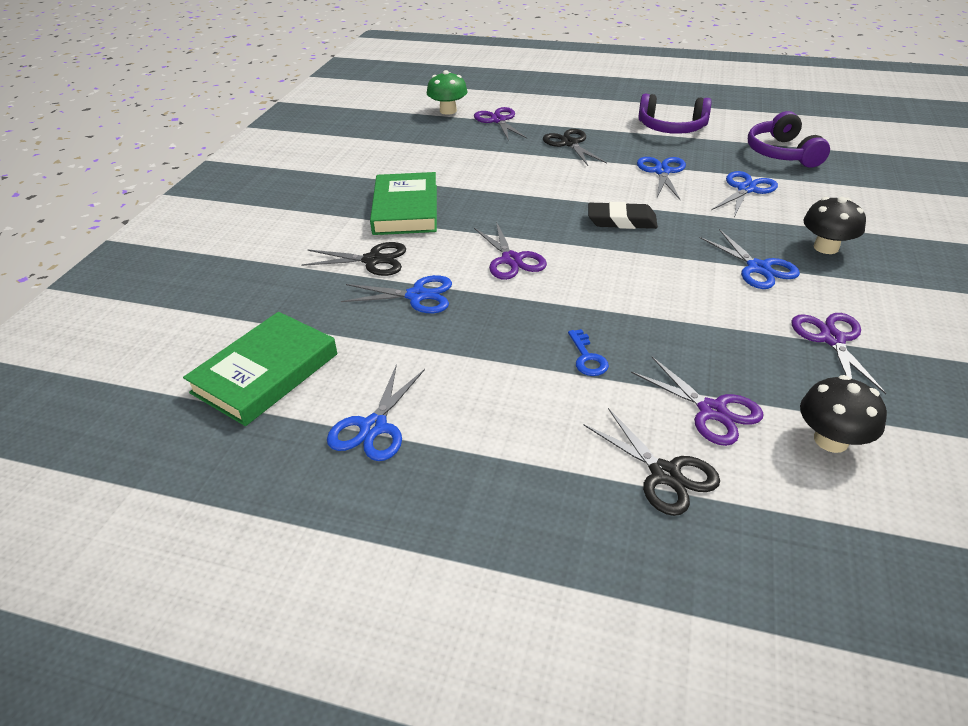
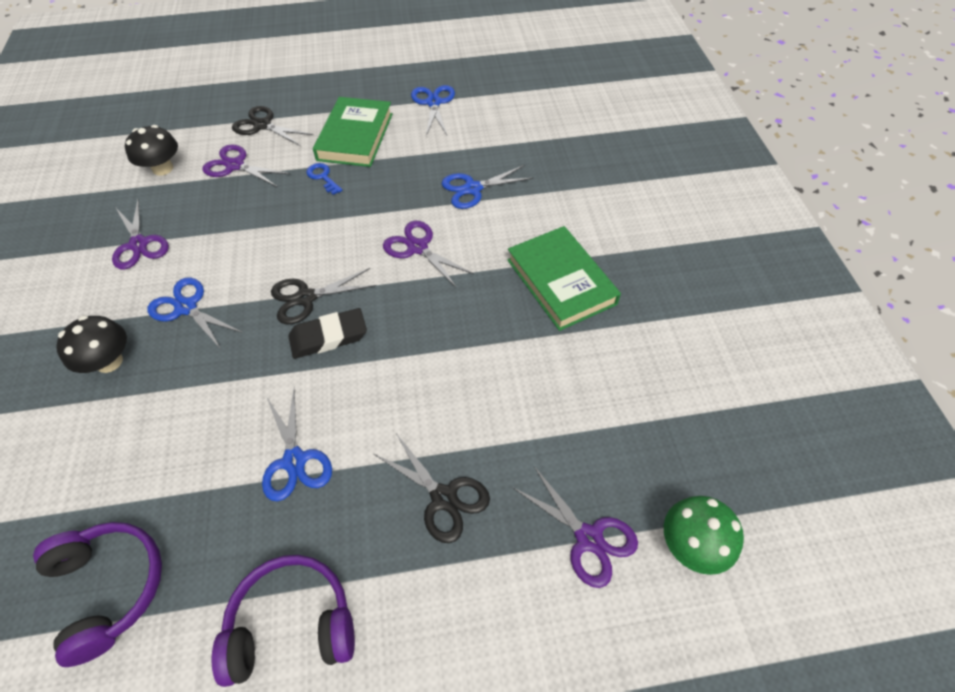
camera: 155 degrees right, 15 degrees up
(266, 373) = (523, 110): green book -> green book (355, 137)
(373, 260) = (536, 210): black scissors -> black scissors (306, 298)
(746, 189) = (181, 453): blue scissors -> none

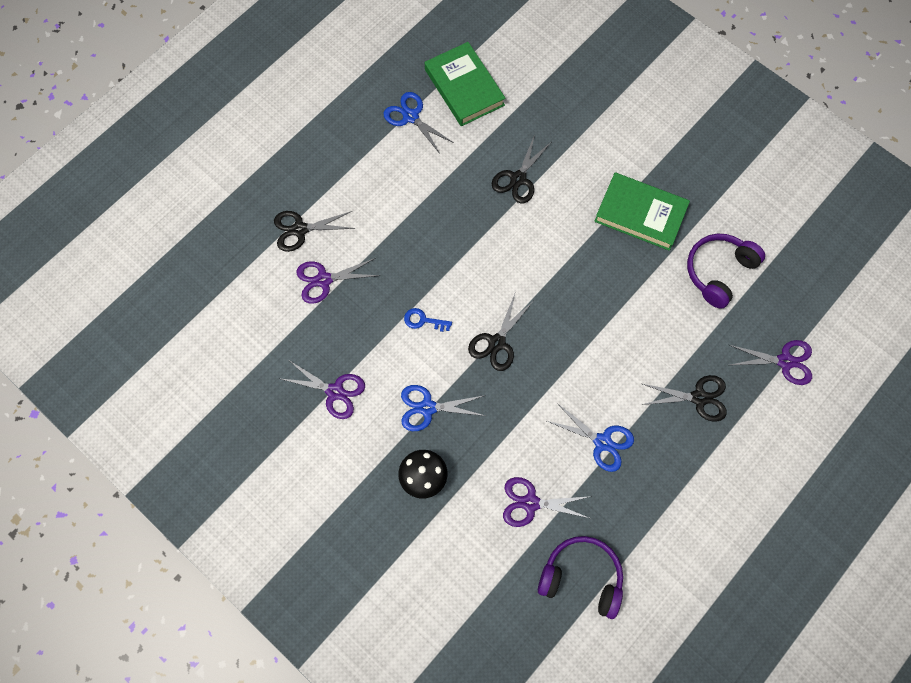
camera: 40 degrees left, 15 degrees up
(163, 168) = (270, 322): black mushroom -> none
(292, 624) = (688, 515): purple headphones -> purple headphones (718, 272)
(323, 177) = (402, 243): blue key -> blue key (423, 320)
(328, 336) = (540, 357): black eraser -> none
(355, 137) = (385, 190): green book -> green book (464, 87)
(418, 247) = (529, 253): purple scissors -> purple scissors (530, 503)
(473, 189) = (518, 179): blue scissors -> black scissors
(692, 544) = (833, 326): green mushroom -> none

